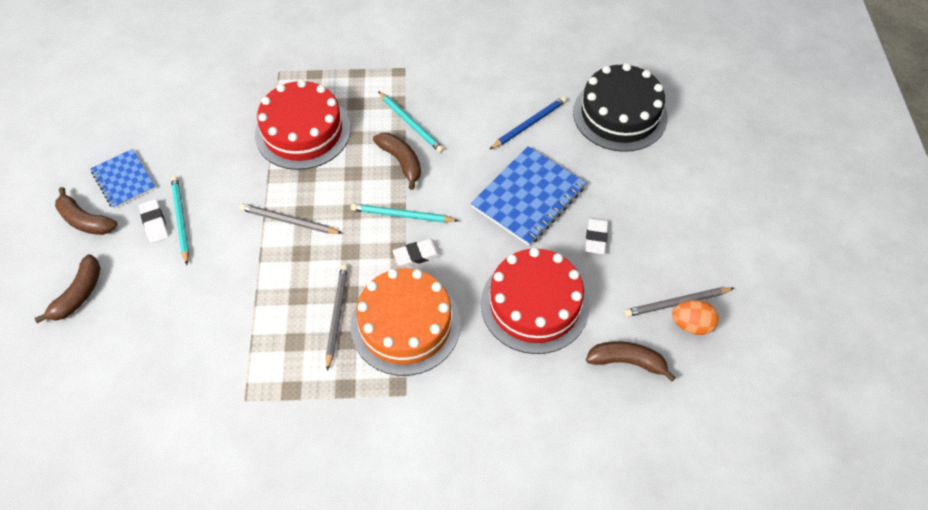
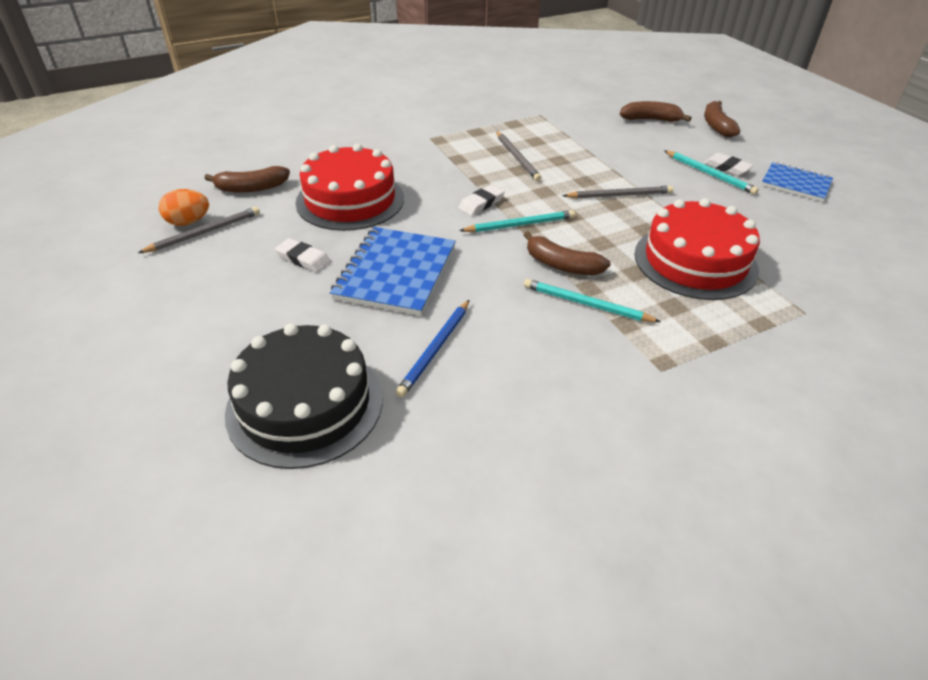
camera: 155 degrees right, 15 degrees down
(85, 220) = (780, 156): brown banana -> brown banana (651, 120)
(405, 325) = (457, 165): orange cake -> none
(596, 238) = (303, 259): white eraser -> white eraser turned 45 degrees counterclockwise

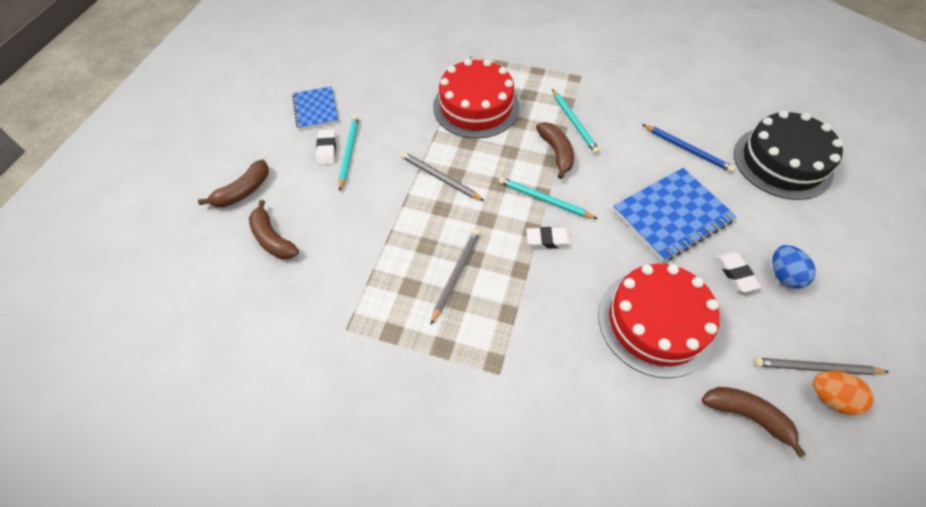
camera: 135 degrees left, 15 degrees up
(255, 280) = (783, 275): none -> blue egg
(435, 349) = (687, 149): blue pencil -> blue pencil turned 60 degrees clockwise

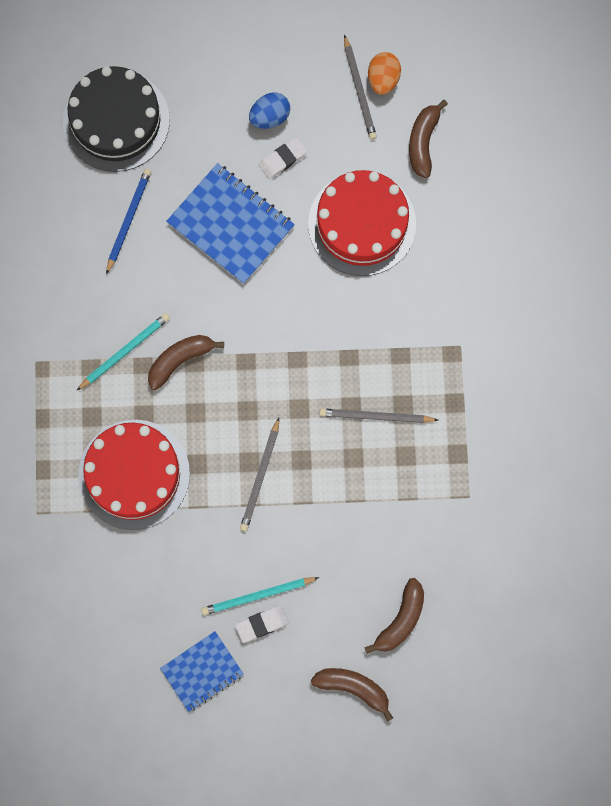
camera: 110 degrees left, 20 degrees up
(544, 200) = (253, 357): turquoise pencil -> none
(548, 240) = (304, 339): white eraser -> none

